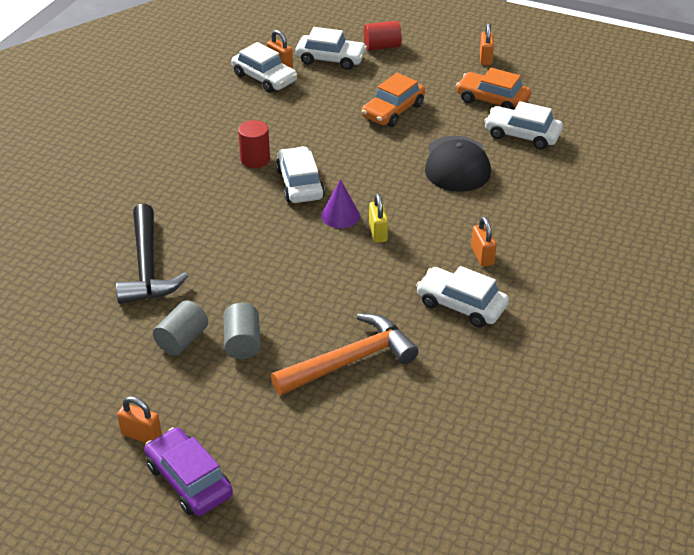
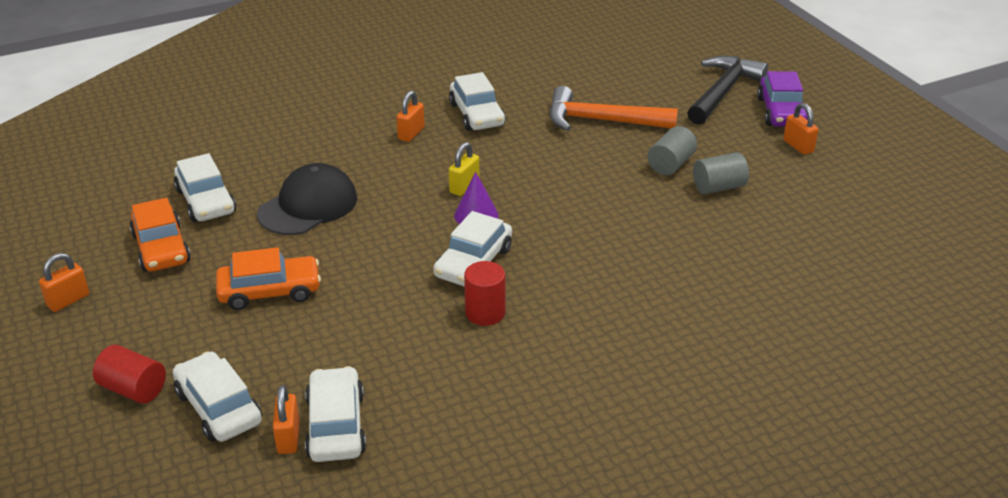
camera: 140 degrees left, 5 degrees down
(147, 266) = (702, 257): black hammer -> black hammer (722, 92)

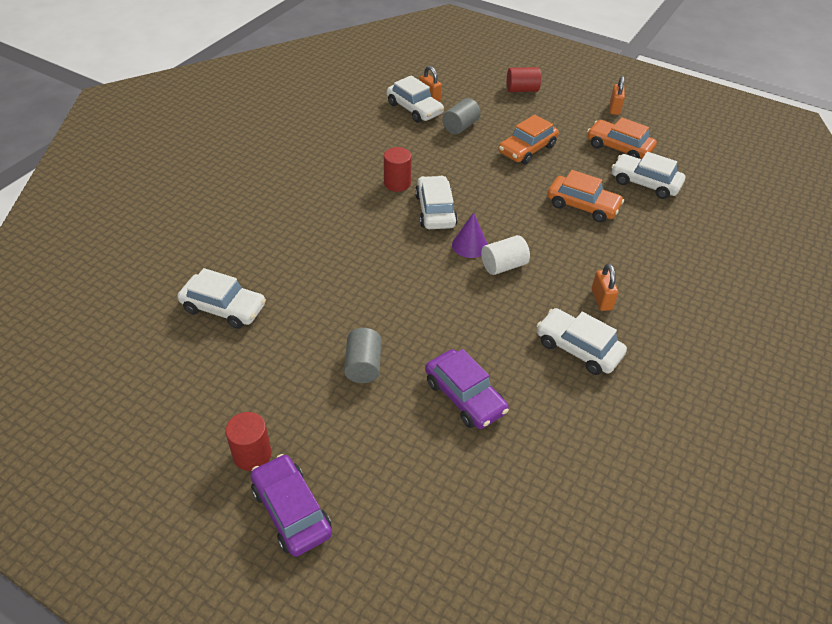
camera: 145 degrees right, 10 degrees up
(218, 407) = (475, 97): white car -> white car (224, 308)
(308, 206) = (582, 206): black cap -> orange car
(464, 187) = (503, 265): yellow padlock -> white cylinder
(602, 121) = (465, 396): orange hammer -> purple car
(718, 187) = (306, 356): grey cylinder -> grey cylinder (460, 126)
(722, 92) = (375, 517): black hammer -> none
(798, 146) = (252, 454): orange padlock -> red cylinder

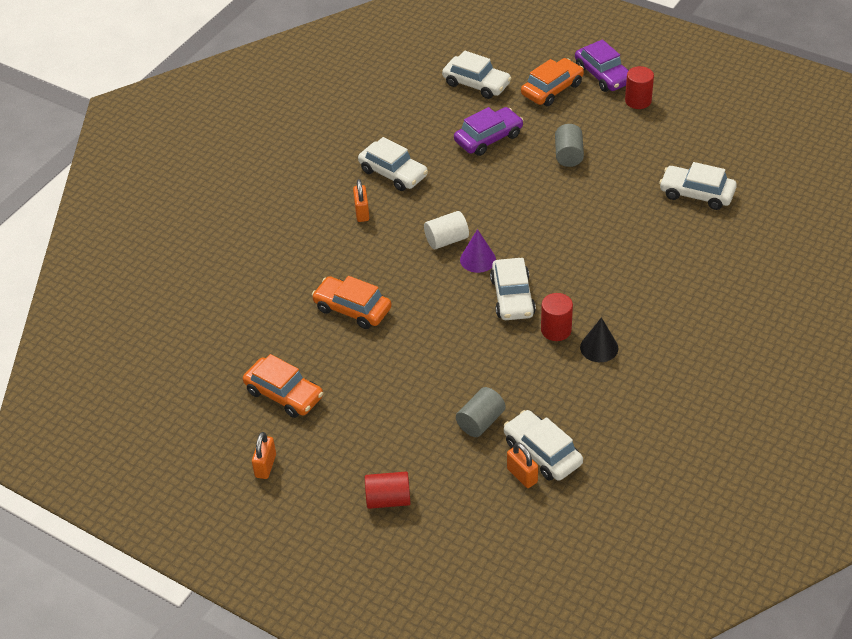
camera: 175 degrees left, 0 degrees up
(361, 169) = (599, 347): none -> black cone
(465, 396) = (488, 138): purple car -> purple car turned 90 degrees clockwise
(527, 149) = (399, 387): orange car -> orange car (552, 89)
(645, 183) = (272, 342): white car -> white car (476, 84)

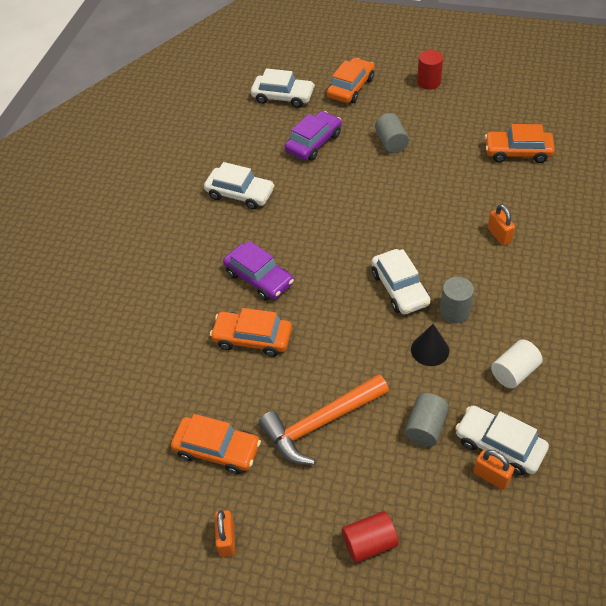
camera: 15 degrees left, 5 degrees up
(362, 212) = (225, 238): orange padlock -> orange padlock (499, 235)
(386, 395) = (321, 423): none -> orange hammer
(446, 240) = (315, 247): white cylinder -> white cylinder (514, 372)
(478, 259) = (352, 259): purple cone -> none
(556, 330) = (454, 311): red cylinder -> grey cylinder
(599, 347) = (502, 319): black cone -> black cone (430, 350)
(603, 75) = (389, 66): purple car -> purple car (259, 278)
(696, 194) = (517, 152): white car -> orange car

